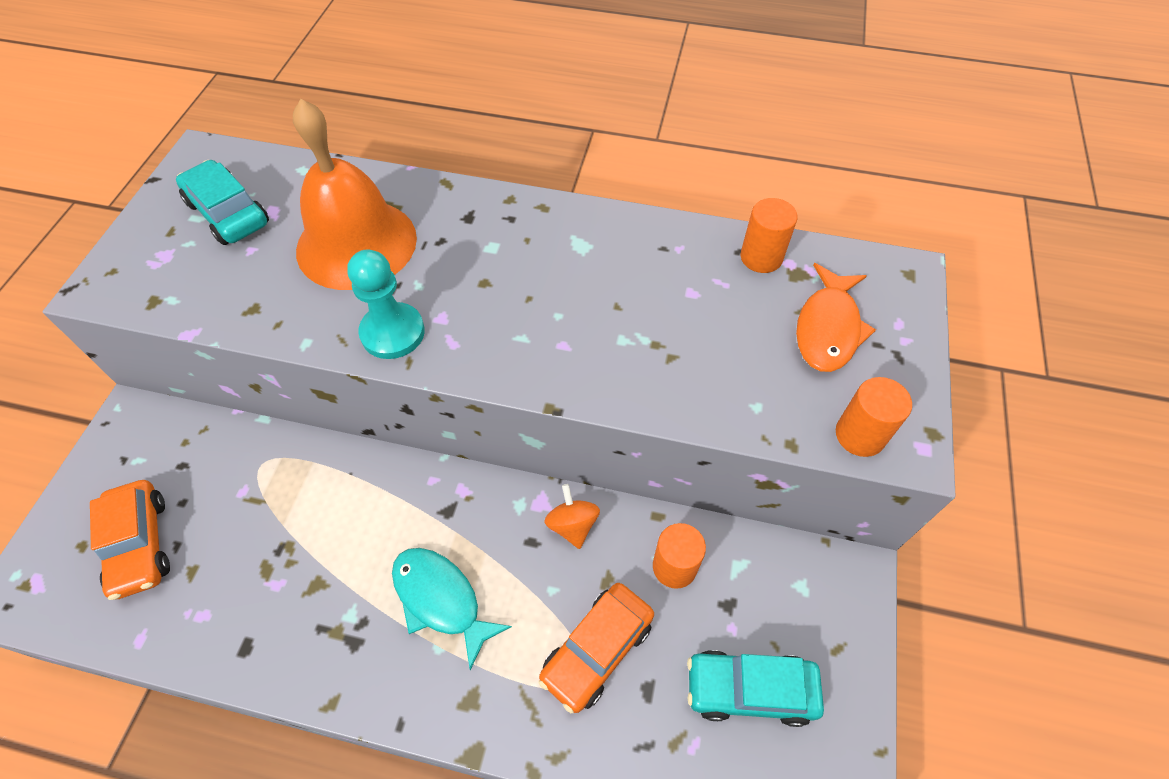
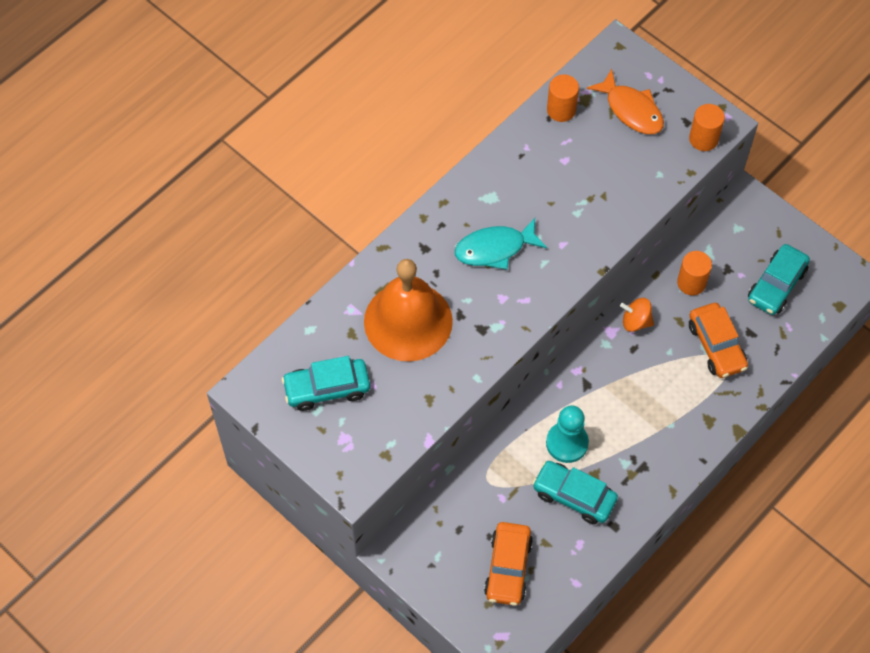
camera: 60 degrees left, 5 degrees up
(140, 544) = (508, 568): orange car -> orange car turned 90 degrees clockwise
(273, 573) = (574, 496): none -> turquoise car
(392, 332) = (498, 328): turquoise pawn -> turquoise pawn (567, 443)
(441, 600) = (643, 411): turquoise fish -> turquoise fish (495, 249)

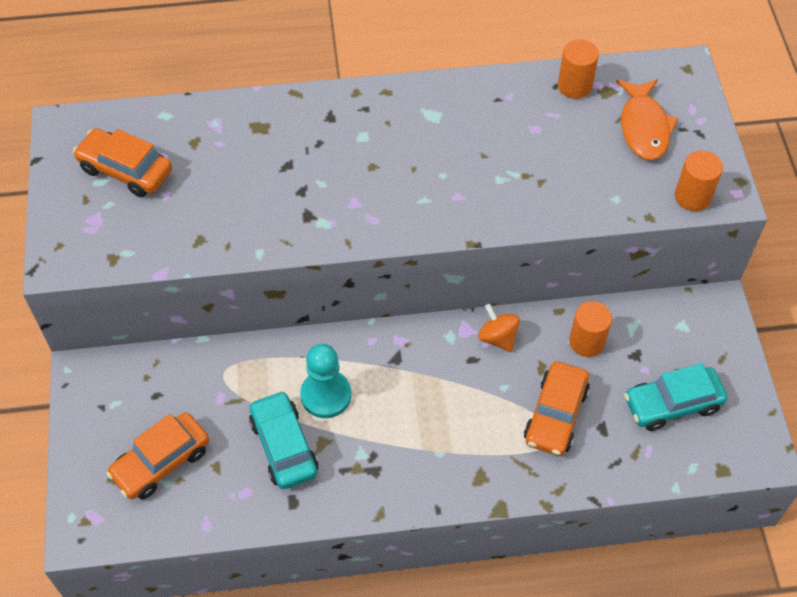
camera: 40 degrees right, 5 degrees down
(327, 388) = (125, 170): turquoise car -> orange car
(408, 321) = (251, 165): orange bell -> none
(495, 249) = (391, 158): turquoise fish -> none

